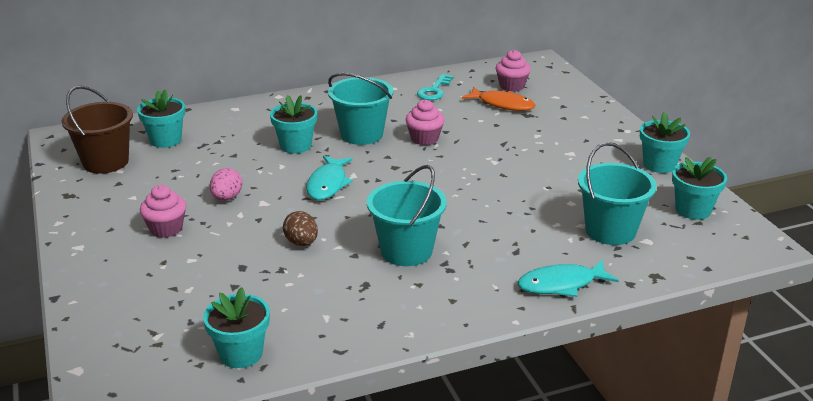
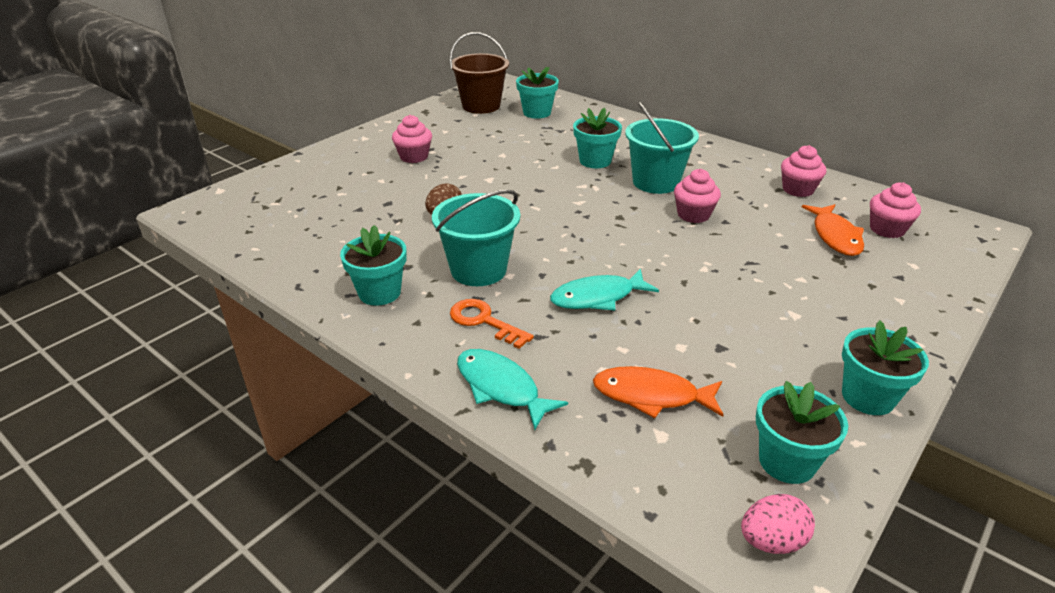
camera: 60 degrees right, 5 degrees up
(227, 198) = (480, 163): pink egg -> pink egg (771, 541)
(241, 354) = (269, 243): turquoise flower pot -> turquoise flower pot (379, 292)
(328, 184) = (550, 195): turquoise fish -> turquoise fish (597, 297)
(434, 91) = (798, 189): turquoise key -> pink cupcake
(478, 269) = (484, 321): none -> orange key
(610, 231) = (651, 395): turquoise bucket -> orange fish

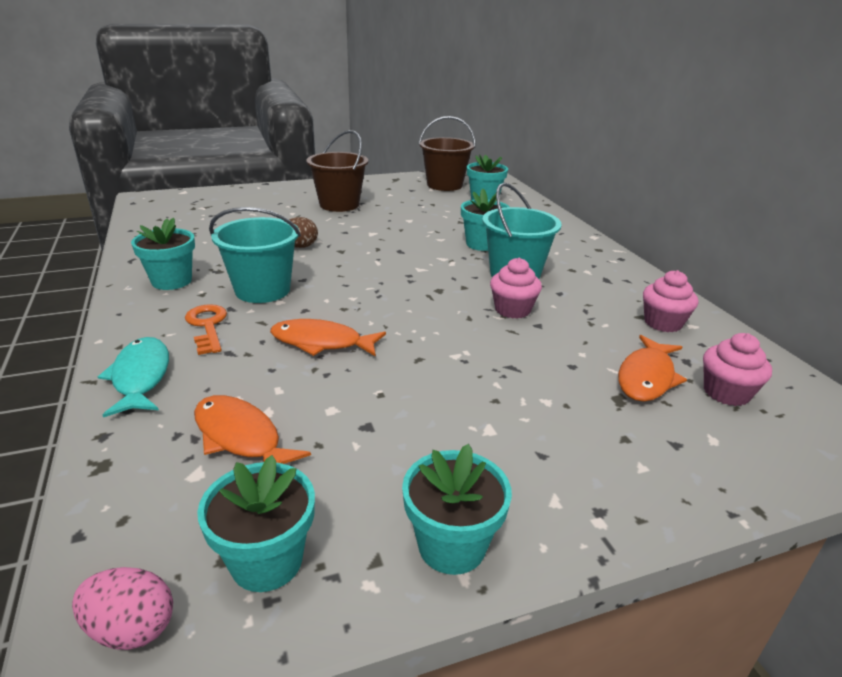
camera: 30 degrees right, 5 degrees down
(414, 157) = (339, 204): pink cupcake -> brown bucket
(597, 297) = (321, 342): turquoise fish -> orange fish

